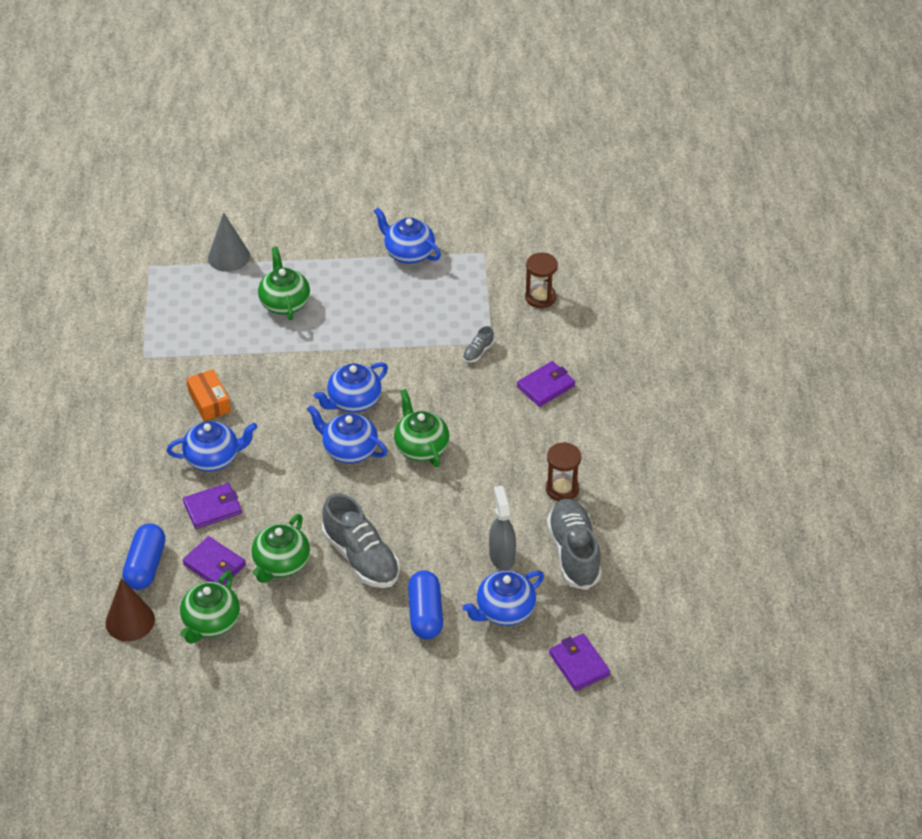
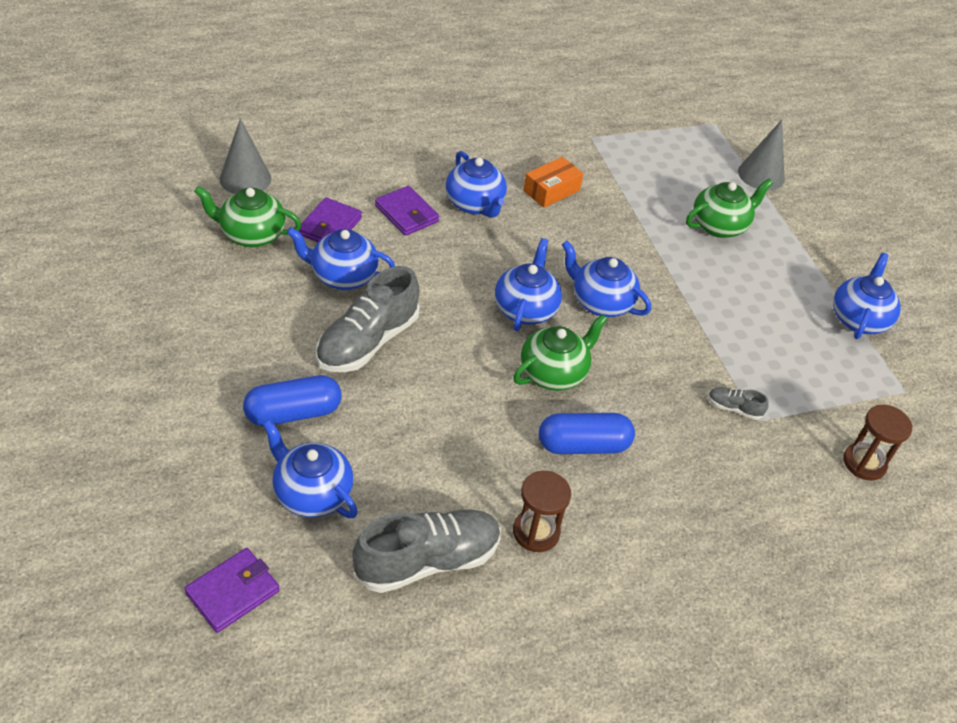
camera: 70 degrees right, 0 degrees up
(130, 621) = (245, 178): brown cone -> grey cone
(145, 566) = (318, 178): blue capsule -> blue capsule (583, 445)
(281, 564) = (342, 276): green teapot -> blue teapot
(502, 556) = (402, 479): grey spray bottle -> none
(546, 386) = (709, 489): purple wallet -> none

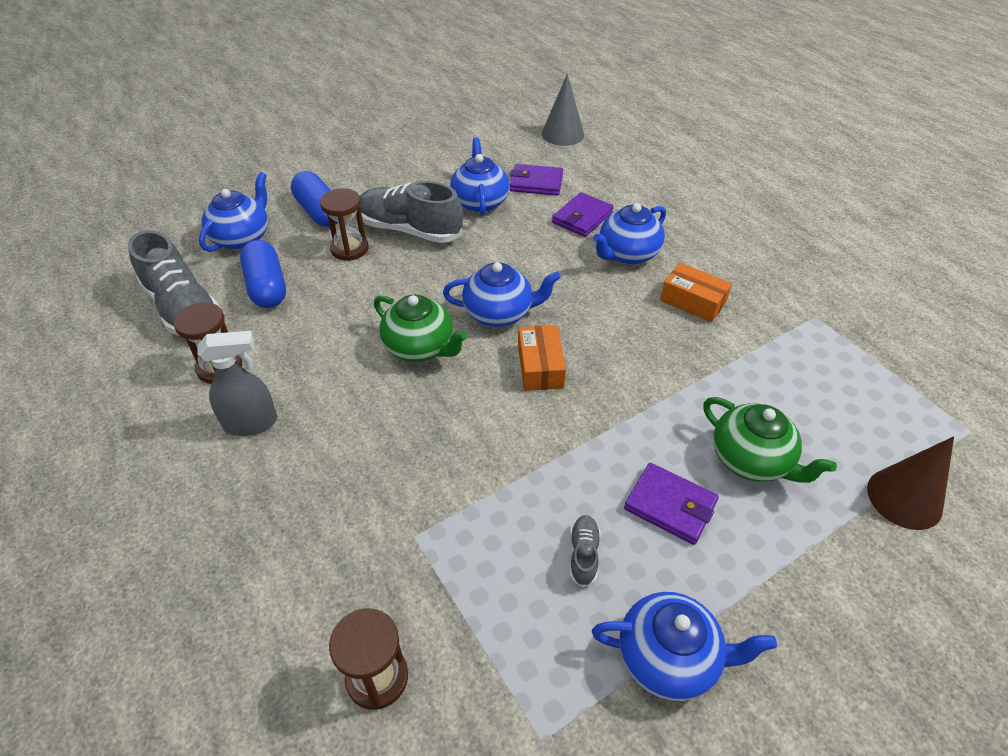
camera: 80 degrees right, 0 degrees up
(233, 592) = (150, 224): purple wallet -> purple wallet (670, 506)
(251, 235) = (500, 151): green teapot -> none
(379, 398) = (349, 249): none -> brown hourglass
(583, 445) = (331, 384): blue capsule -> blue capsule (267, 287)
(600, 302) = (540, 366): blue teapot -> orange box
(618, 512) = (251, 423): none -> grey spray bottle
(734, 408) = (426, 510): grey shoe -> grey shoe (583, 555)
(761, 175) = (904, 498): grey cone -> brown cone

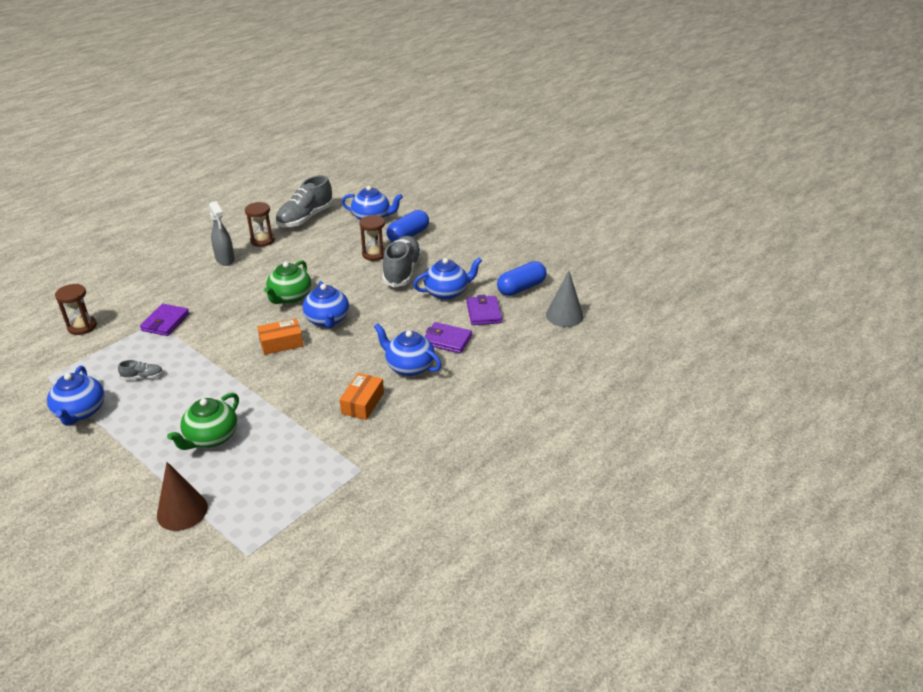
camera: 75 degrees right, 10 degrees down
(267, 287) = (330, 237): blue capsule -> blue capsule (521, 288)
(670, 506) = (175, 405): purple wallet -> purple wallet (165, 322)

